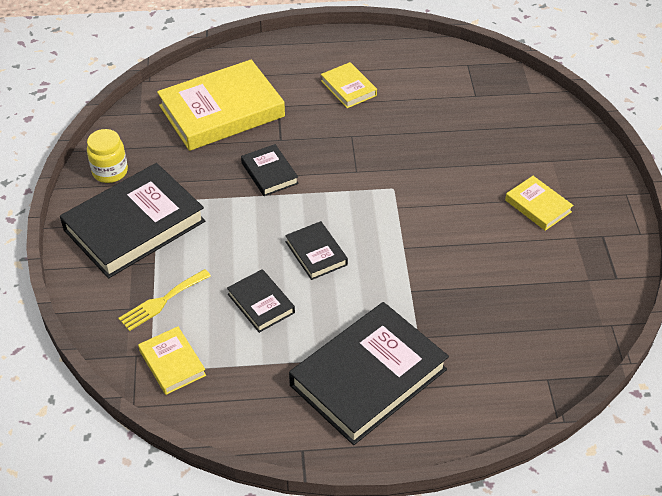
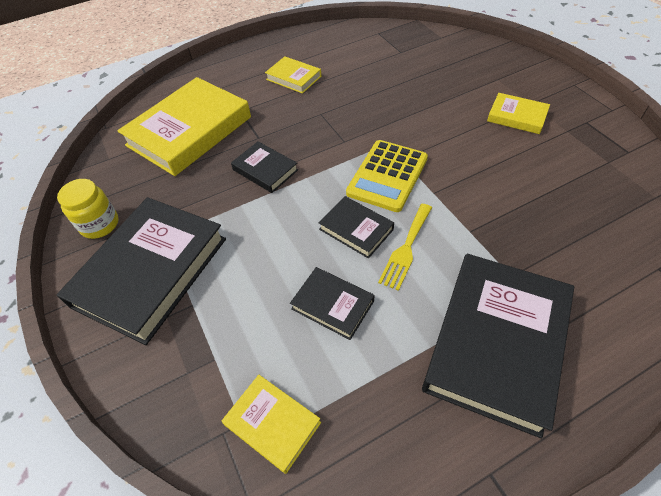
camera: 20 degrees left, 5 degrees up
(162, 301) = (222, 348): yellow fork -> yellow fork (406, 249)
(373, 218) = (387, 176): none -> yellow calculator

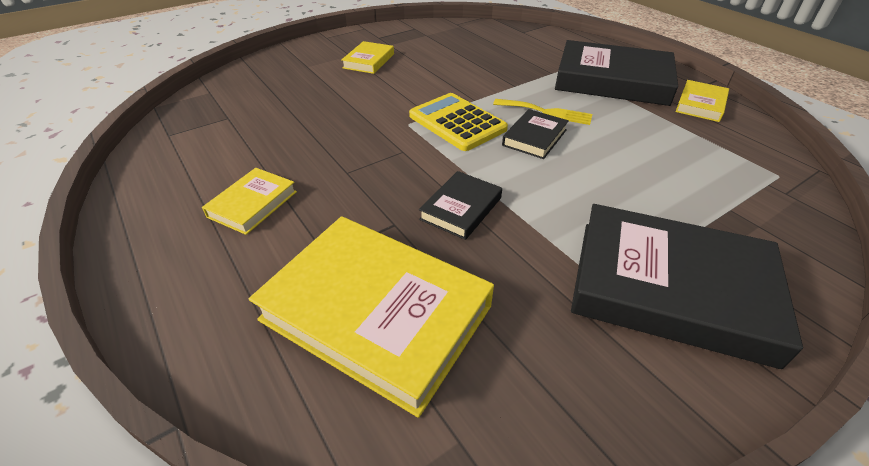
camera: 100 degrees left, 10 degrees down
(100, 224) = (625, 387): yellow jar -> none
(272, 424) = (753, 167): yellow book -> yellow book (700, 104)
(332, 305) = (626, 146): black book -> none
(387, 176) = (457, 122): yellow calculator -> yellow calculator turned 150 degrees counterclockwise

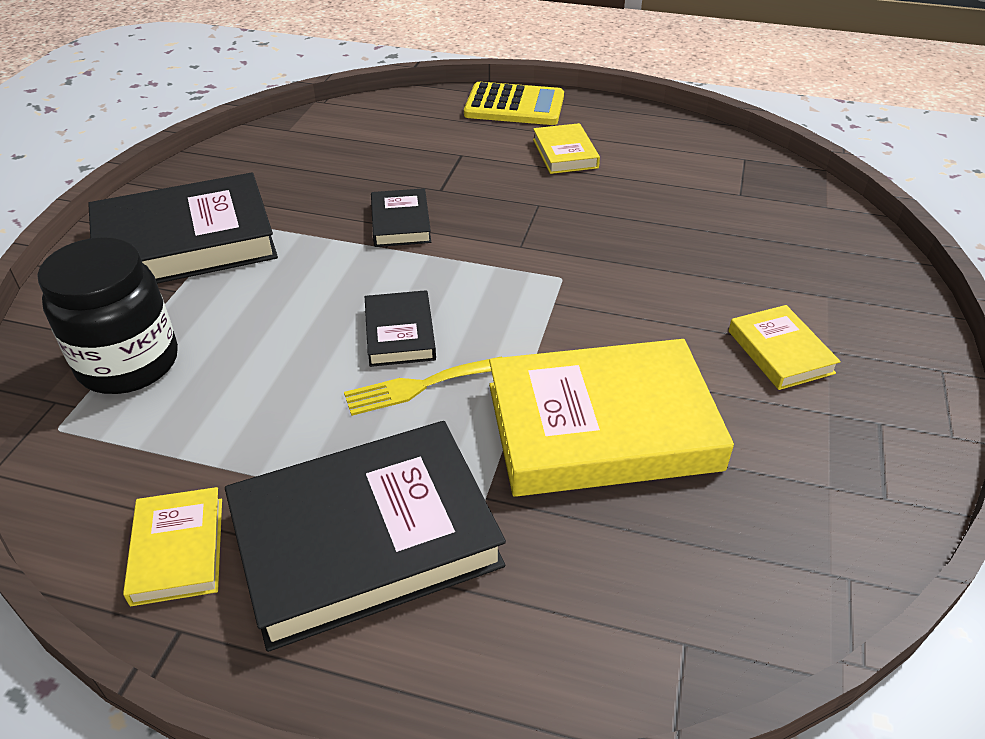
camera: 140 degrees right, 0 degrees up
(376, 313) = (387, 146): yellow book -> yellow book (602, 426)
(457, 122) = (511, 308): yellow calculator -> yellow calculator (514, 106)
(730, 195) = (128, 363): none -> black jar

